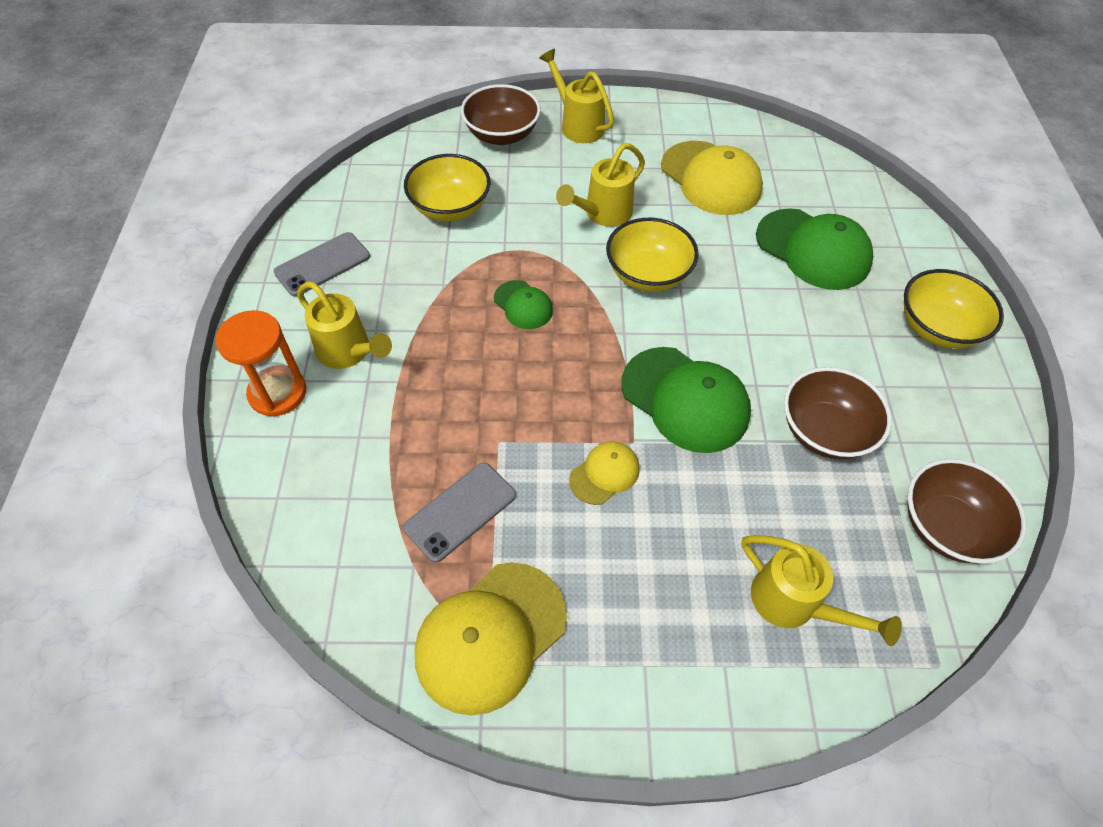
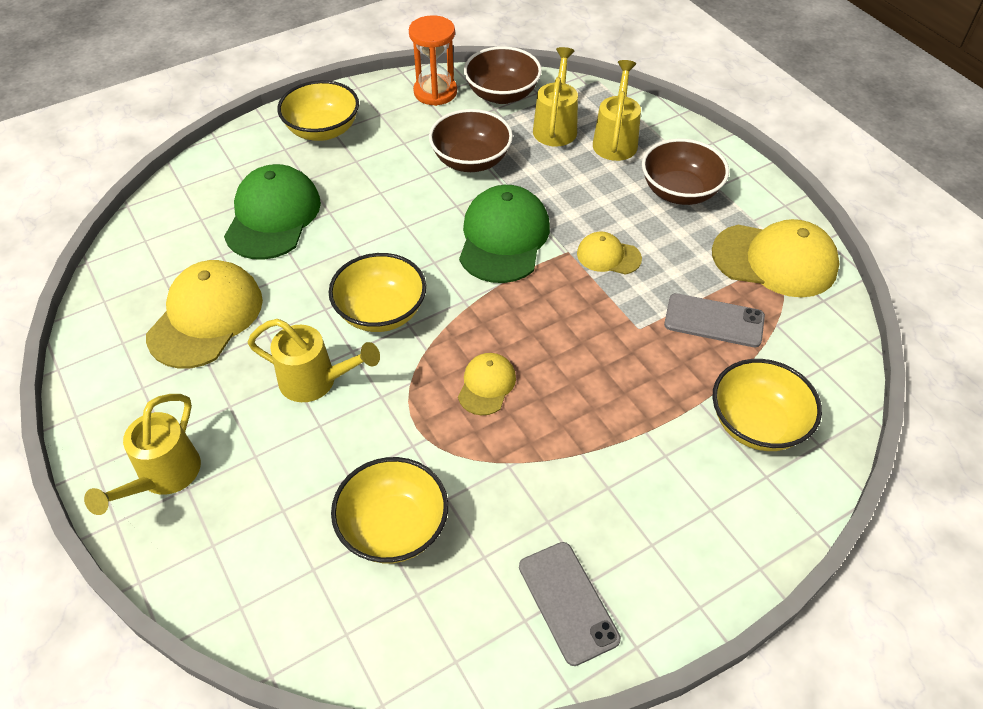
camera: 120 degrees left, 5 degrees down
(277, 393) = (740, 520): orange hourglass -> orange hourglass (435, 92)
(322, 264) = (568, 602): grey phone -> grey phone turned 45 degrees clockwise
(335, 464) = (757, 424): none -> yellow bowl
(348, 352) = (650, 492): yellow watering can -> yellow watering can (556, 126)
(501, 135) = (225, 550): brown bowl -> brown bowl (679, 191)
(523, 305) = (486, 385): green cap -> yellow cap

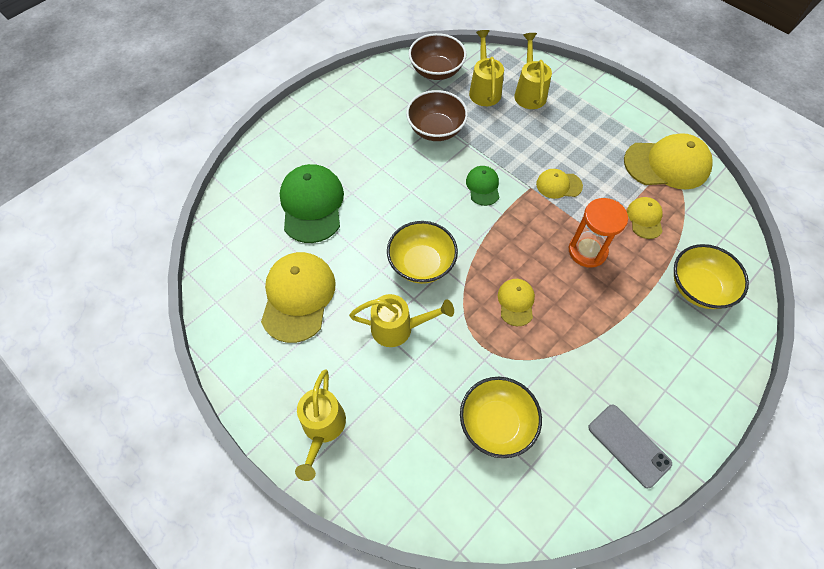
camera: 15 degrees left, 10 degrees up
(323, 130) = (318, 126): yellow bowl -> none
(435, 92) = (388, 78): orange hourglass -> orange hourglass (587, 251)
(503, 238) = (483, 186): green cap -> green cap, size x0.53
(679, 191) = (587, 124): brown bowl -> none
(714, 321) = (645, 218): grey phone -> yellow cap

